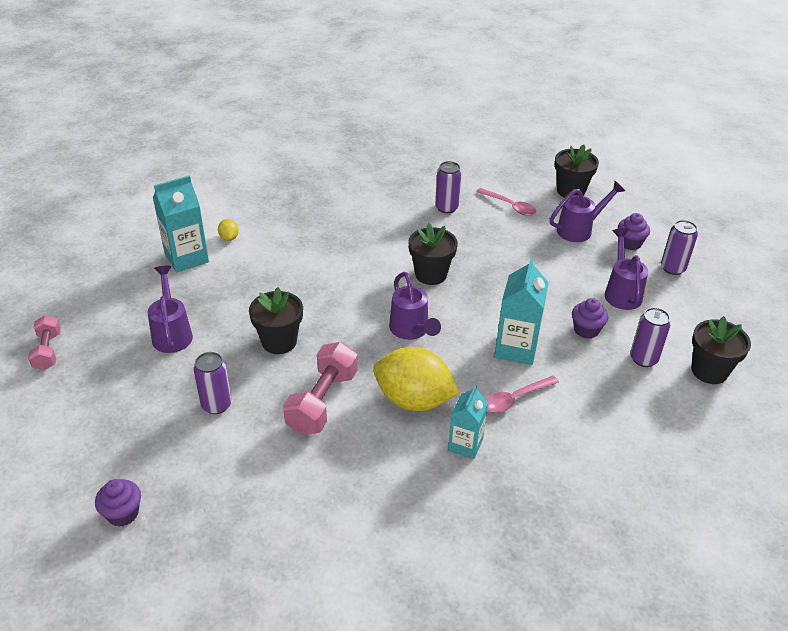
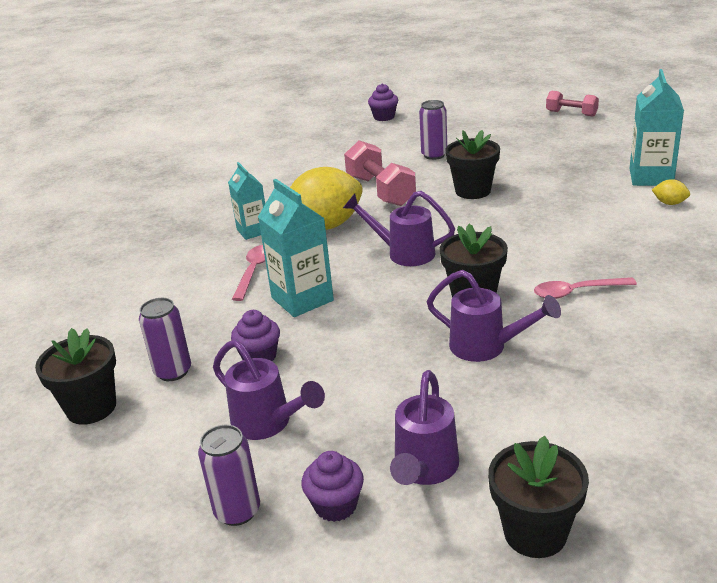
camera: 135 degrees right, 10 degrees down
(172, 333) = (540, 154): purple watering can -> purple watering can (487, 347)
(446, 208) = (604, 366): purple can -> none
(510, 206) = (554, 430): pink spoon -> pink spoon (576, 292)

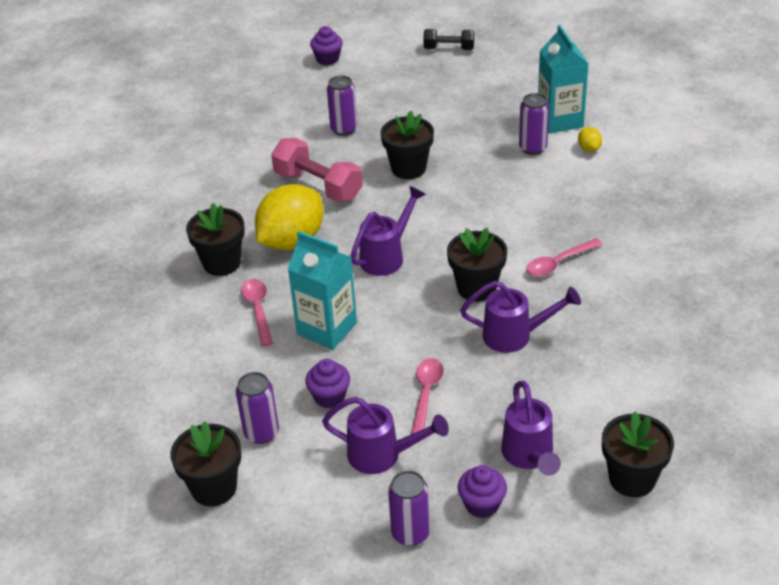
camera: 25 degrees left, 10 degrees up
(253, 231) = (222, 263): turquoise carton -> black flower pot
(355, 378) = (426, 394): none -> pink spoon
(384, 117) = (258, 84): purple cupcake -> purple cupcake (327, 59)
(403, 253) = (387, 256): purple watering can -> purple watering can turned 135 degrees clockwise
(571, 113) = (449, 49): pink dumbbell -> black dumbbell
(608, 194) = (533, 148): none -> purple can
(669, 203) = (589, 148): yellow lemon -> yellow lemon turned 75 degrees clockwise

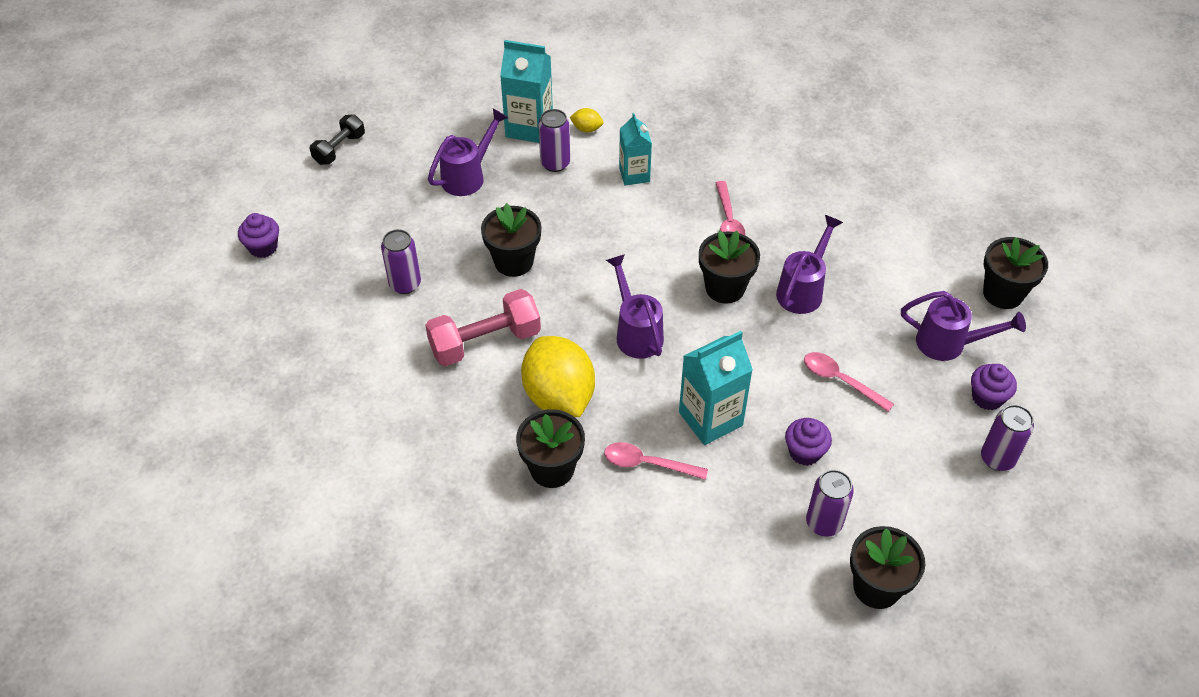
camera: 65 degrees left, 10 degrees up
(383, 455) = (899, 442): purple watering can -> purple watering can (468, 176)
(561, 192) = (634, 174): none -> turquoise carton

